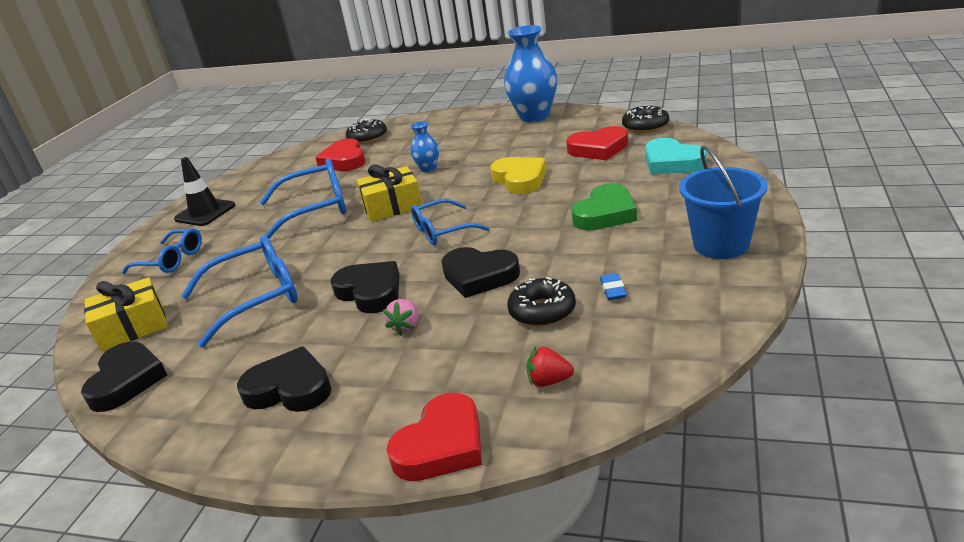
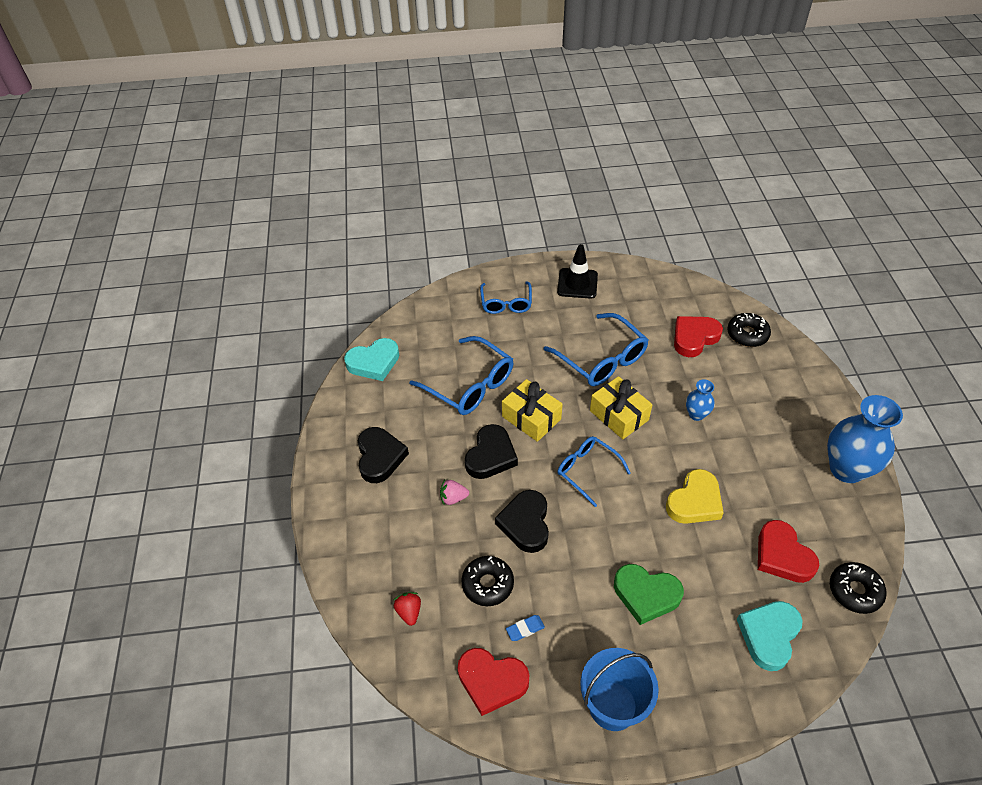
camera: 65 degrees right, 20 degrees up
(126, 381) = (374, 362): black heart -> turquoise heart
(132, 327) = (425, 331): yellow gift -> yellow gift (531, 418)
(441, 445) = (342, 567): red heart -> red heart (491, 681)

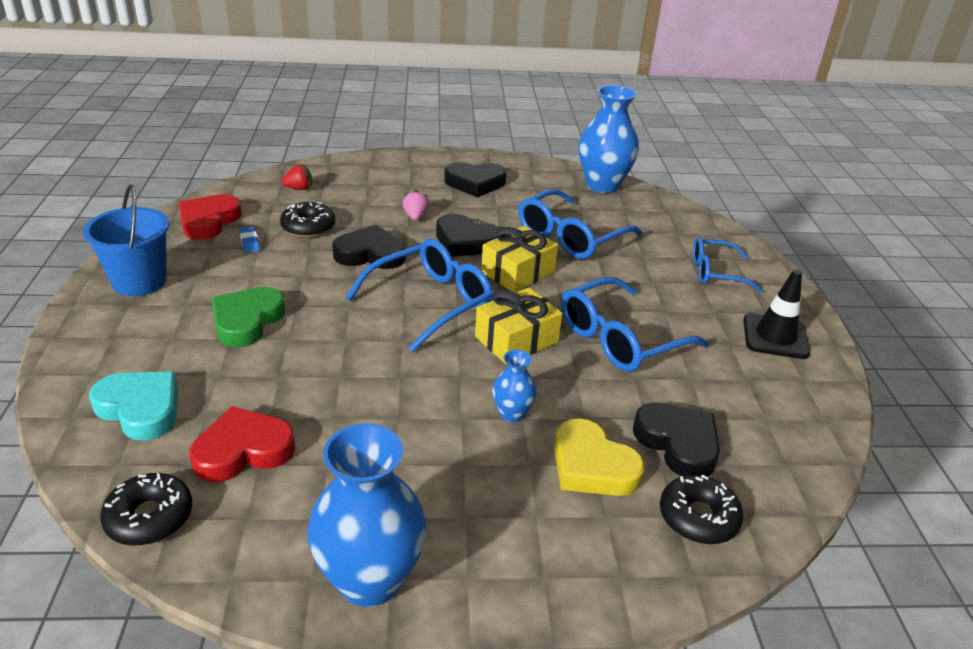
camera: 90 degrees right, 15 degrees down
(374, 362) = (602, 185): turquoise heart -> blue vase
(587, 471) = (430, 302): blue glasses -> blue glasses, size x1.55
(694, 338) = (678, 443): red heart -> black heart
(694, 501) = (359, 382): yellow heart -> yellow heart (592, 466)

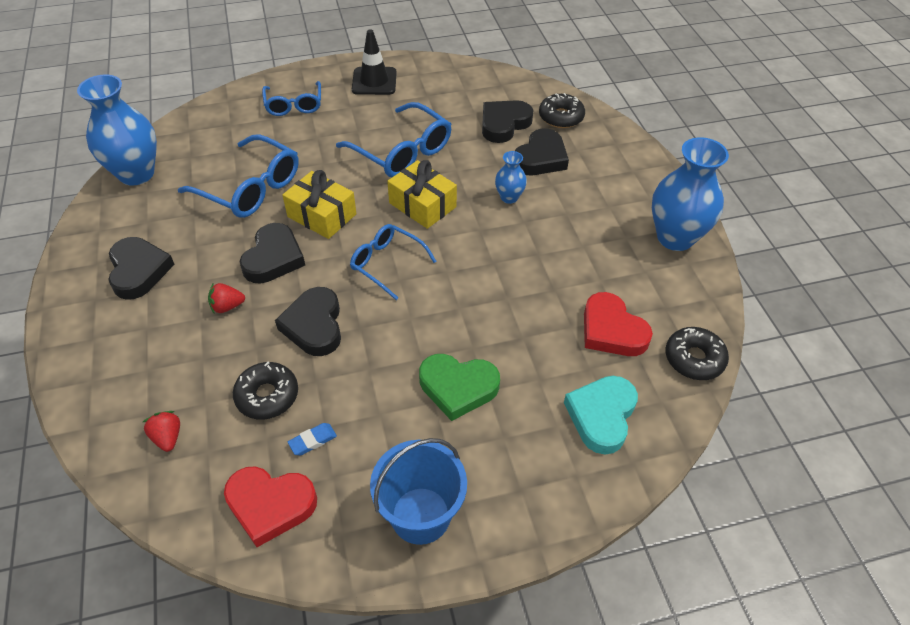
camera: 100 degrees left, 15 degrees up
(415, 217) = (227, 306): pink strawberry -> red strawberry
(430, 302) = (387, 264): blue glasses -> blue glasses, size x0.64
(592, 466) = (540, 158): yellow heart -> black heart

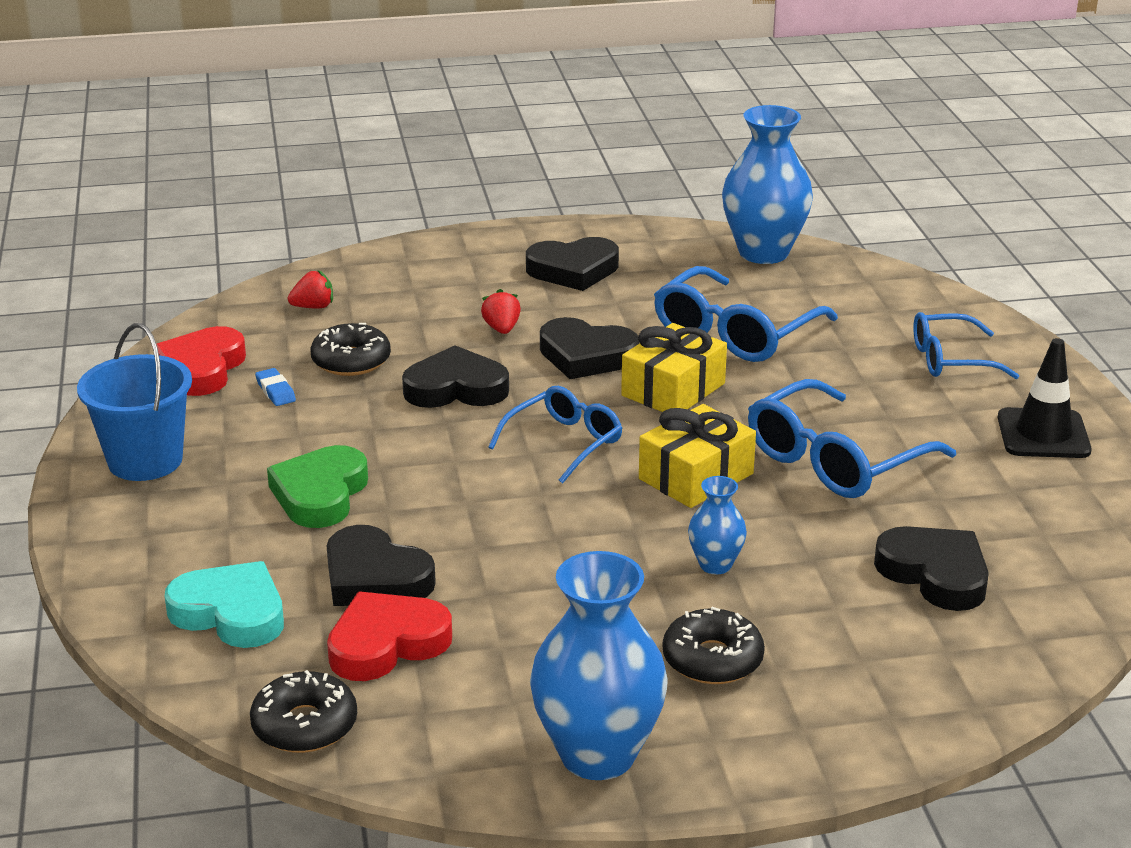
camera: 95 degrees right, 20 degrees down
(540, 158) = (832, 610): black heart -> black heart (375, 578)
(561, 117) = (973, 650): black donut -> black donut (712, 659)

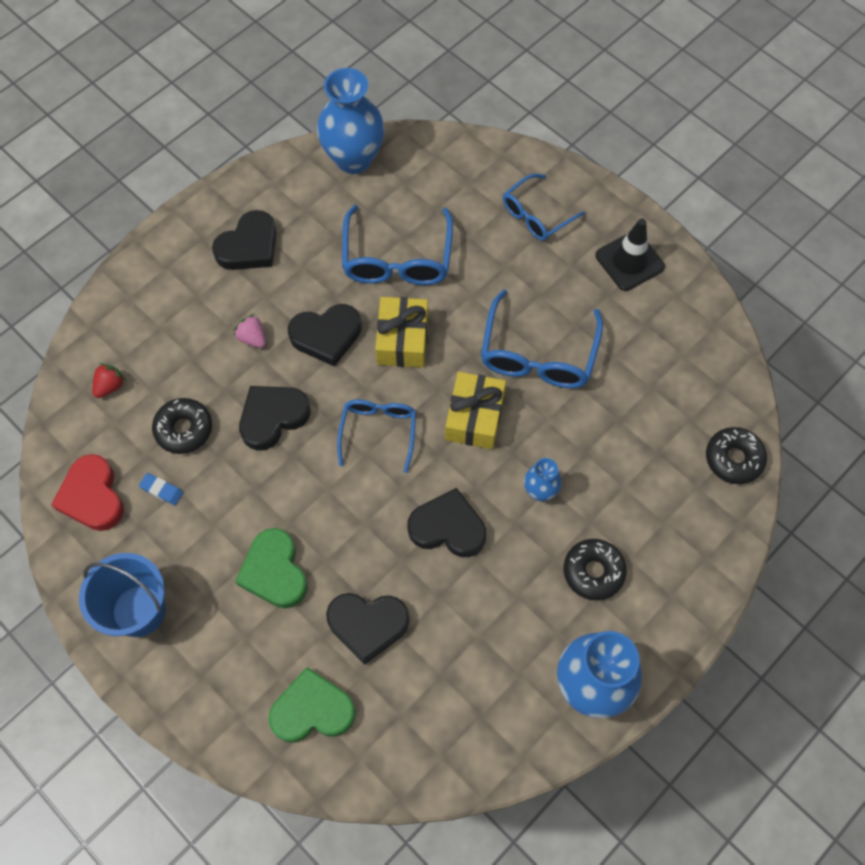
camera: 35 degrees left, 35 degrees up
(231, 613) = (312, 710): turquoise heart -> green heart
(305, 725) = (429, 769): black donut -> black donut (733, 459)
(386, 643) = (419, 675): red heart -> none
(501, 329) = (252, 338): red strawberry -> pink strawberry
(935, 574) = (653, 426): black heart -> black heart (448, 527)

